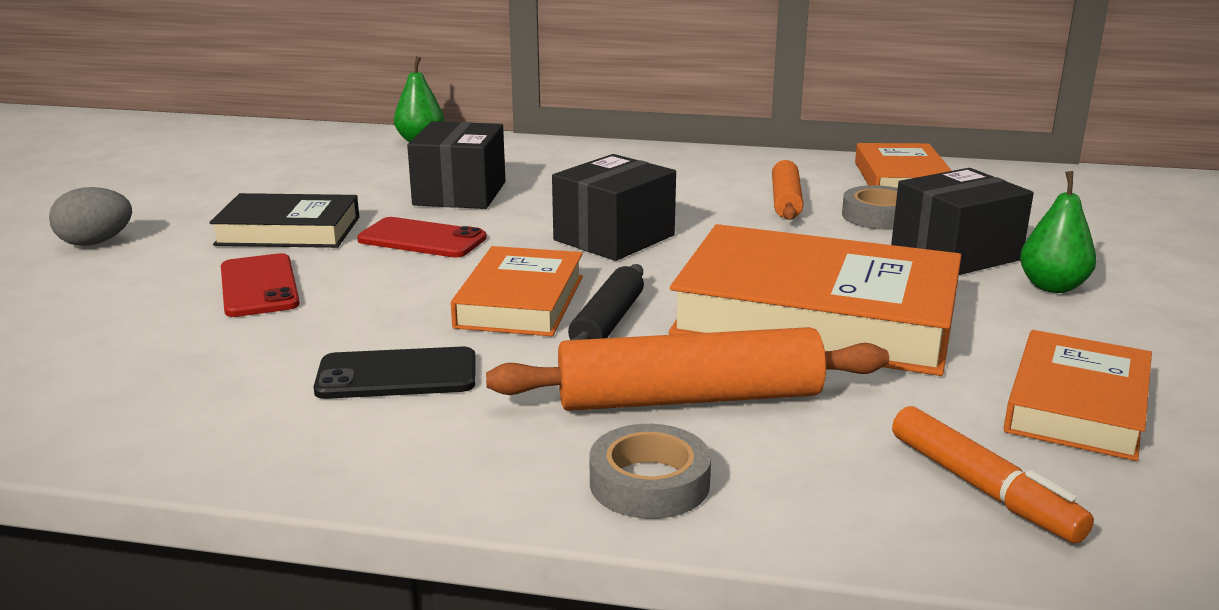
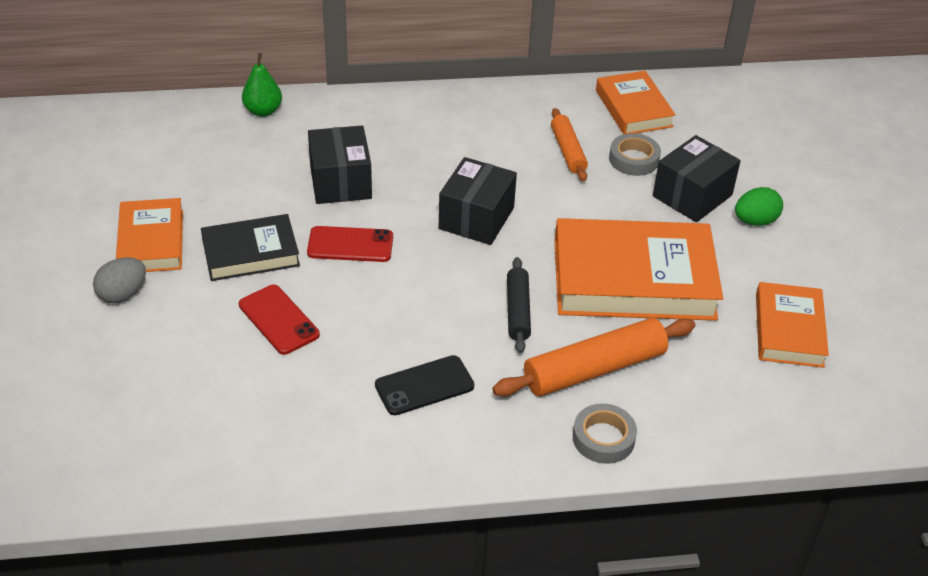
camera: 20 degrees left, 20 degrees up
(520, 301) = (455, 301): orange book -> orange book (151, 241)
(982, 488) = (759, 404): orange marker -> none
(1052, 287) = (755, 221): green pear -> green egg

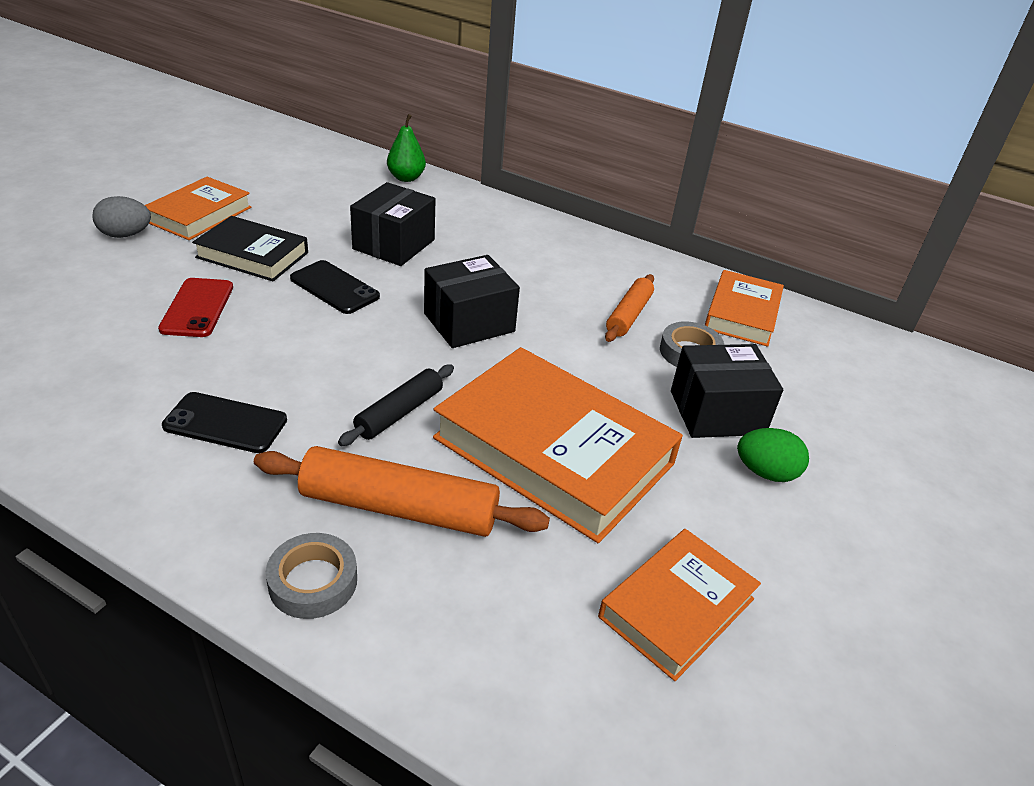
camera: 35 degrees right, 5 degrees down
(350, 245) = (334, 288): red phone -> black phone

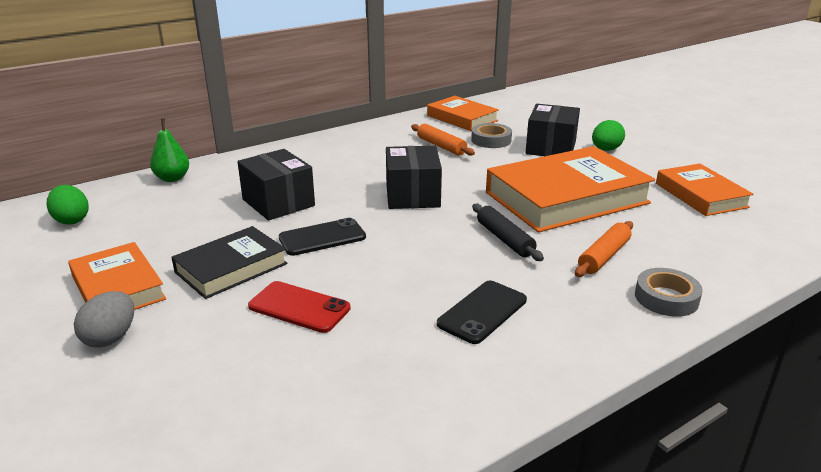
camera: 60 degrees left, 10 degrees down
(298, 161) = (71, 220): none -> green egg
(400, 508) = (604, 256): orange rolling pin -> orange rolling pin, size x0.60

